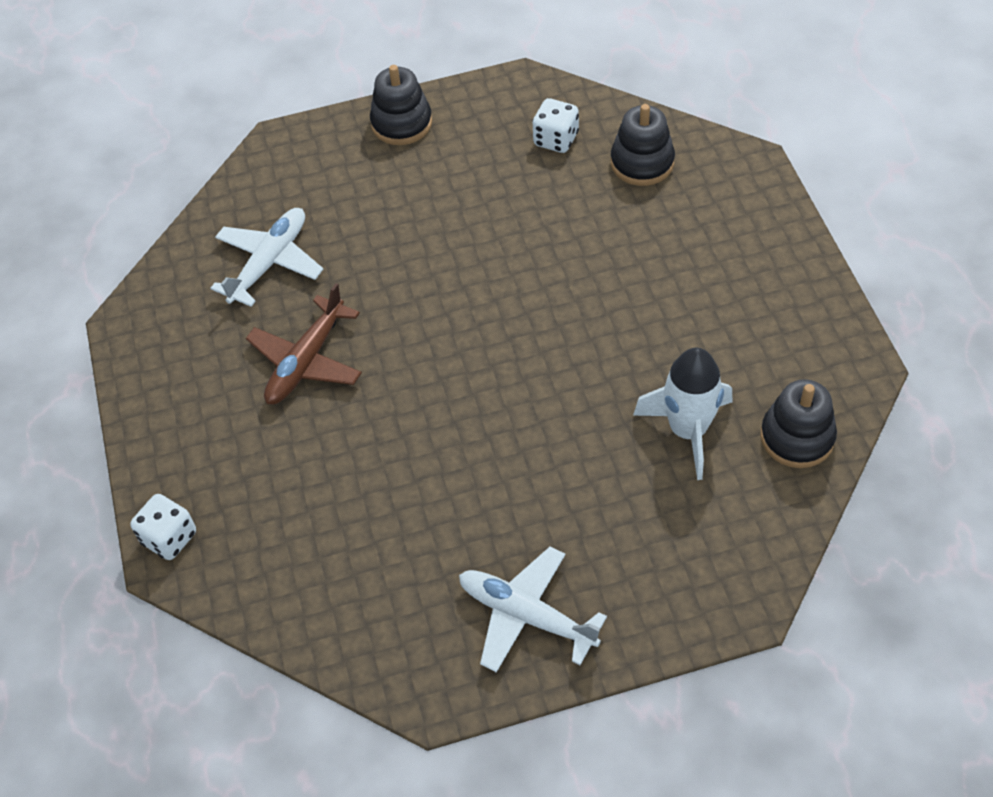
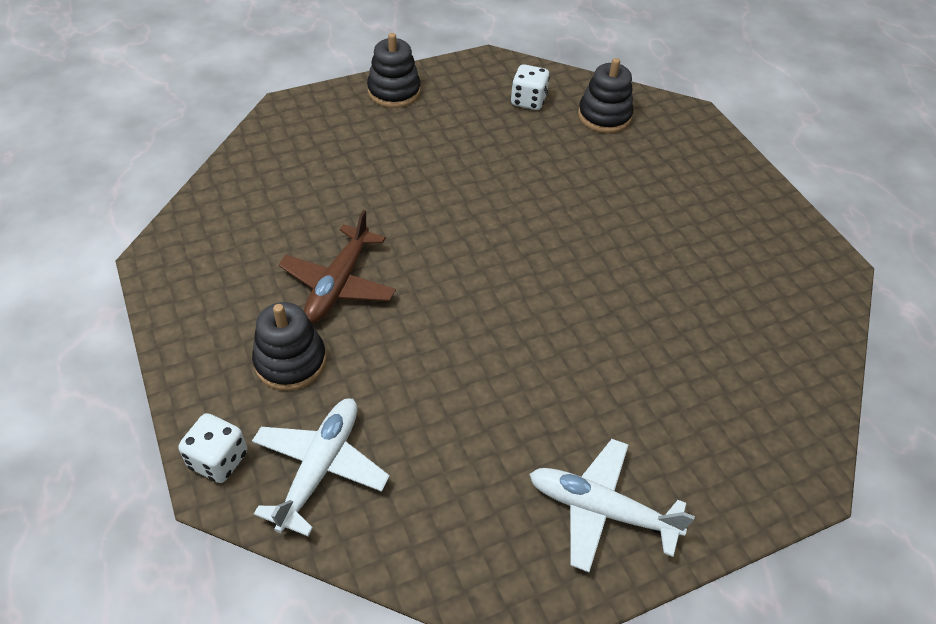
camera: 15 degrees left, 5 degrees down
(270, 262) = (292, 202): white plane -> white plane (320, 467)
(687, 430) = (704, 325): white rocket -> none
(797, 437) = (801, 326): black stacking toy -> black stacking toy (290, 361)

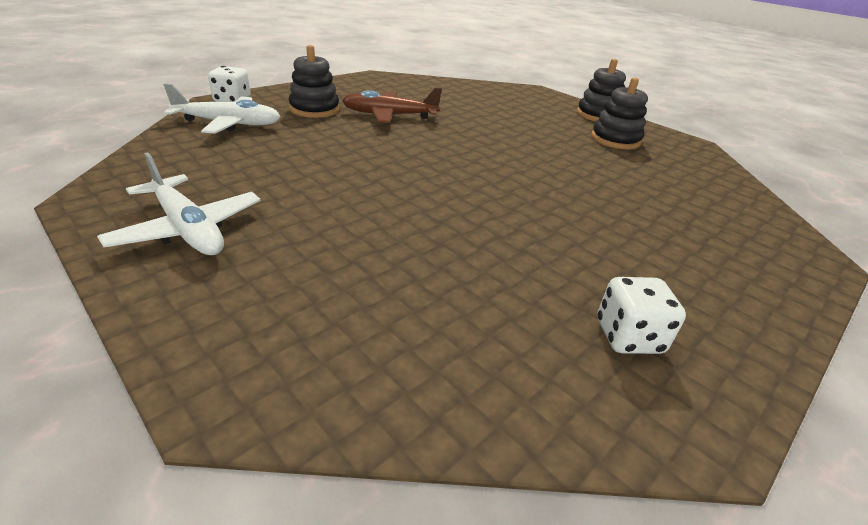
camera: 70 degrees right, 15 degrees down
(528, 101) = (671, 162): white dice -> white dice (628, 337)
(600, 509) = (188, 229): white plane -> white plane turned 135 degrees clockwise
(604, 116) = (714, 200): black stacking toy -> black stacking toy (615, 140)

